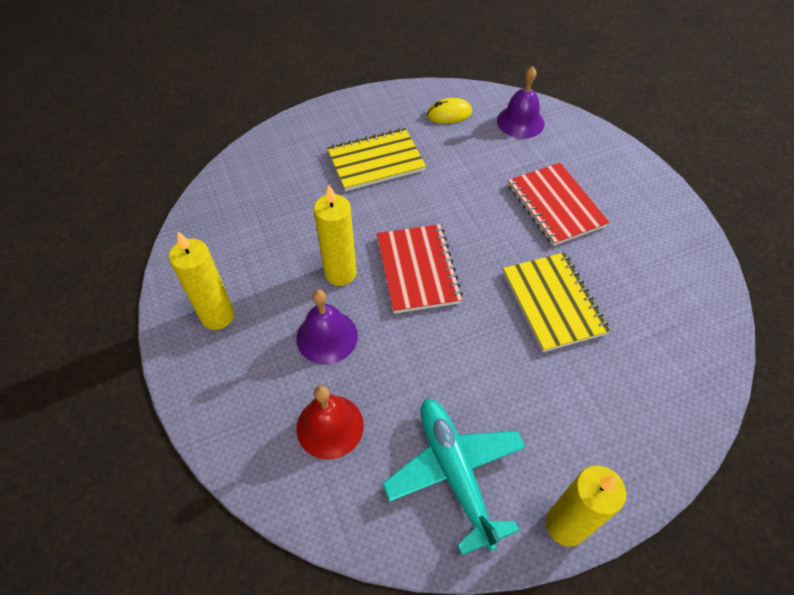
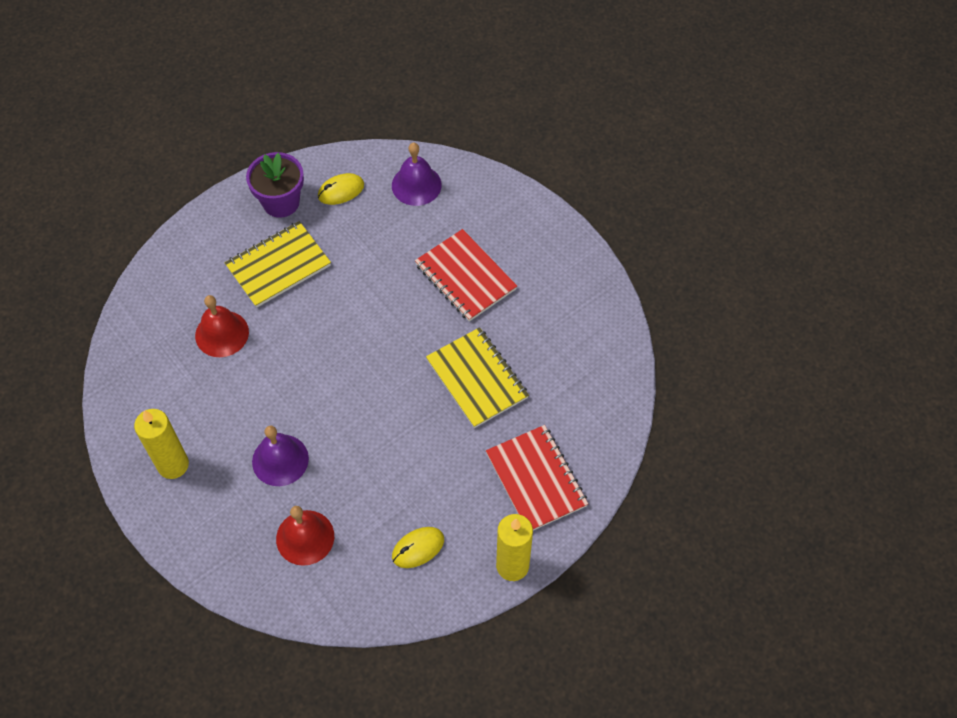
camera: 15 degrees left, 5 degrees up
(306, 207) = (222, 333): none -> red bell
(340, 273) = (275, 396): yellow candle -> none
(392, 113) = (281, 202): none -> purple flower pot
(417, 270) = (347, 375): red notebook -> red notebook (536, 479)
(454, 472) = (418, 548): turquoise plane -> yellow mouse

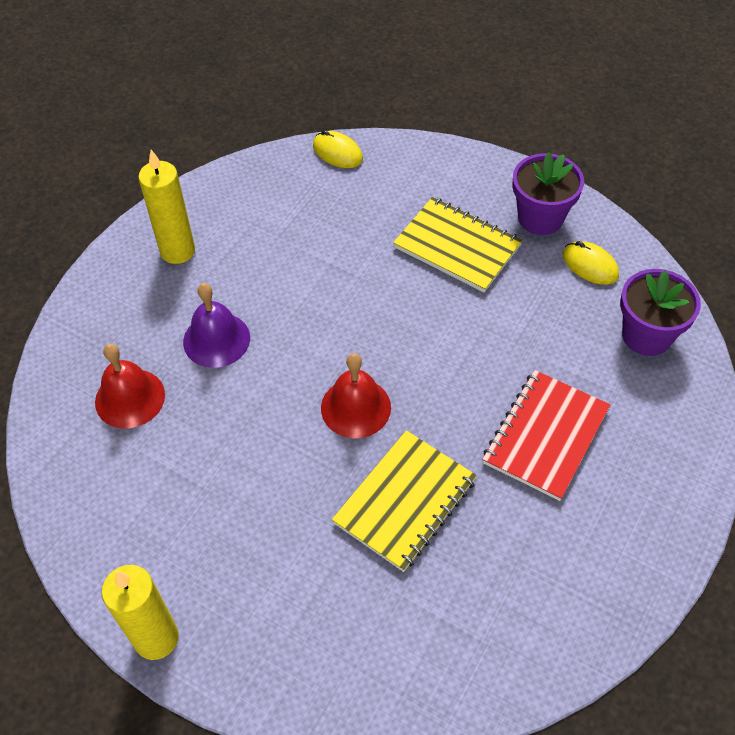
camera: 70 degrees right, 5 degrees down
(222, 333) = (348, 231): red bell -> red bell (356, 407)
(416, 185) = (646, 335): purple bell -> purple flower pot
(418, 548) = (149, 518): yellow mouse -> yellow mouse (337, 152)
(536, 479) = (288, 625): red notebook -> none

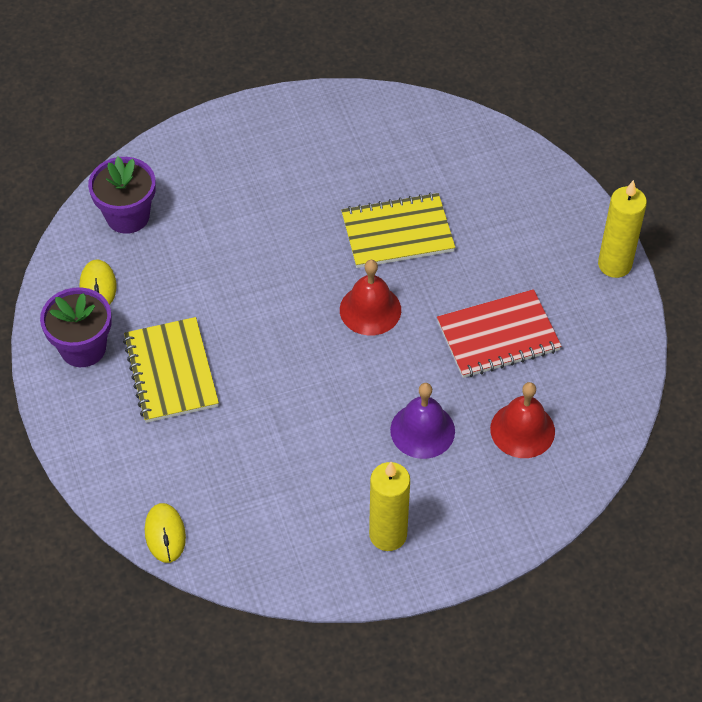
camera: 140 degrees left, 0 degrees up
(545, 436) = (269, 207): red notebook -> red notebook (498, 336)

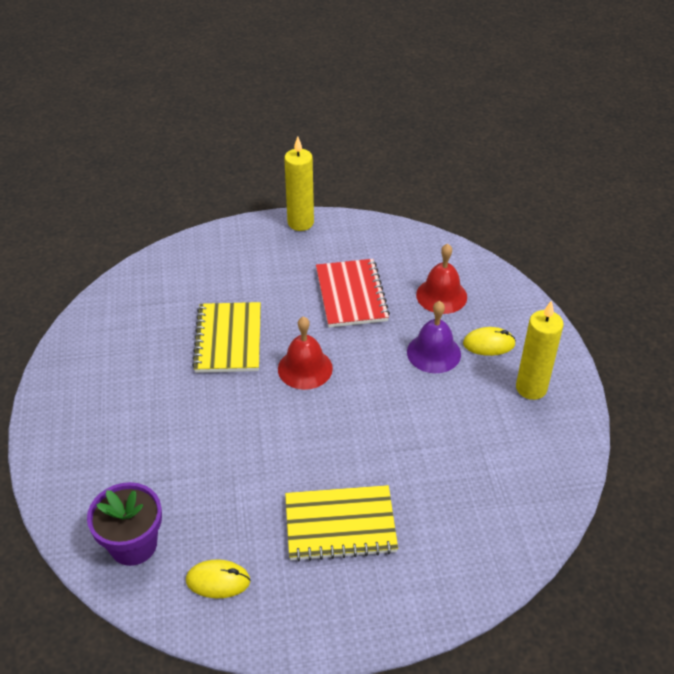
camera: 80 degrees left, 10 degrees down
(83, 348) = (293, 602): purple flower pot -> none
(165, 534) = (523, 548): yellow mouse -> yellow mouse (489, 344)

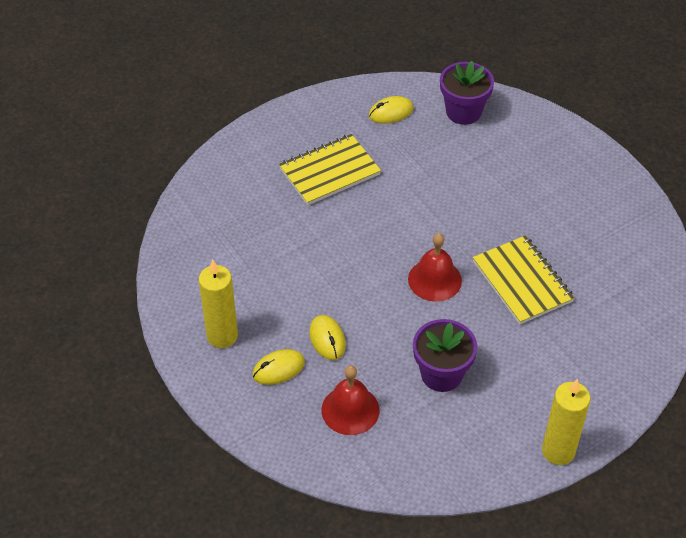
camera: 155 degrees right, 5 degrees up
(351, 295) = (441, 374): red notebook -> purple flower pot
(433, 353) = (327, 339): purple bell -> yellow mouse

